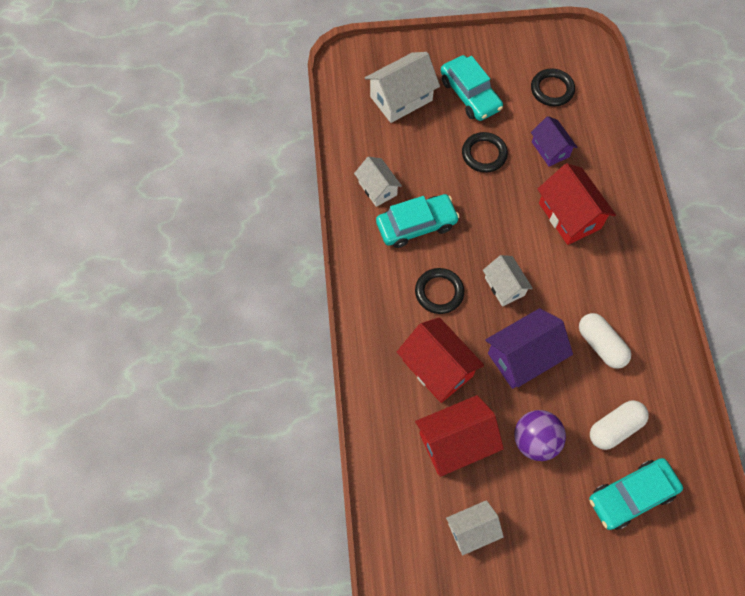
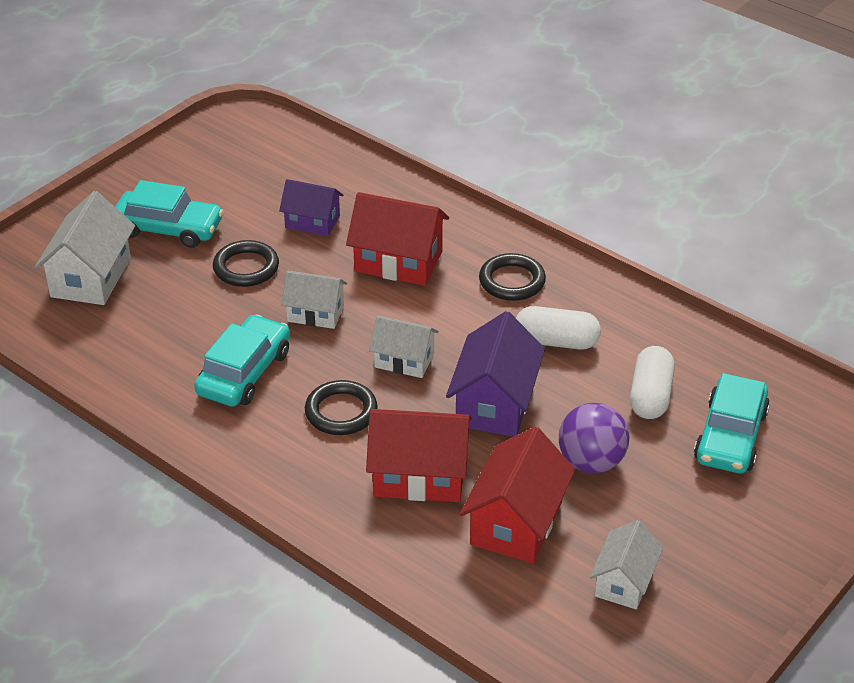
camera: 45 degrees left, 25 degrees down
(377, 188) = (159, 370): white house -> white house (315, 313)
(552, 90) = (254, 174): black ring -> black ring (512, 281)

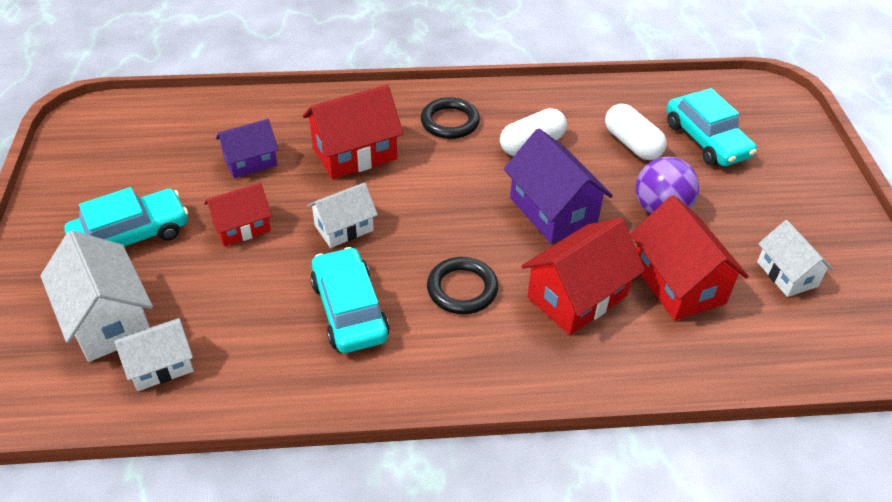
camera: 45 degrees left, 5 degrees up
(246, 268) = (242, 227): black ring -> red house
(404, 360) = (454, 221): white house -> white house (161, 365)

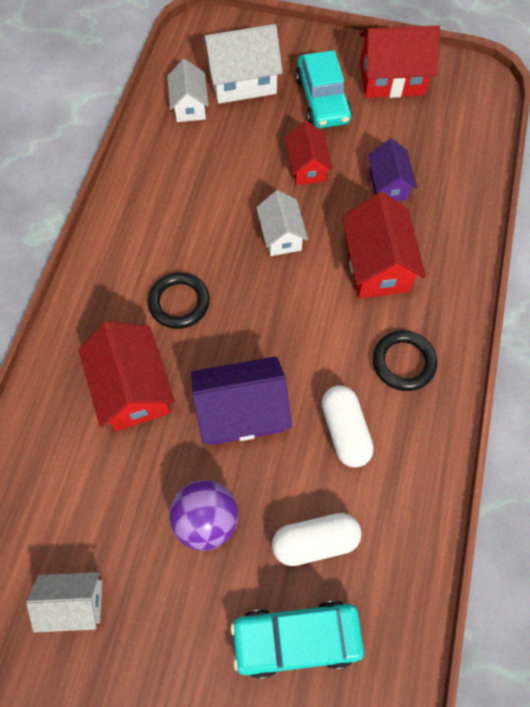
camera: 110 degrees right, 20 degrees up
(349, 310) = (191, 220): turquoise car -> none
(678, 283) = (110, 485): red house -> red house (391, 79)

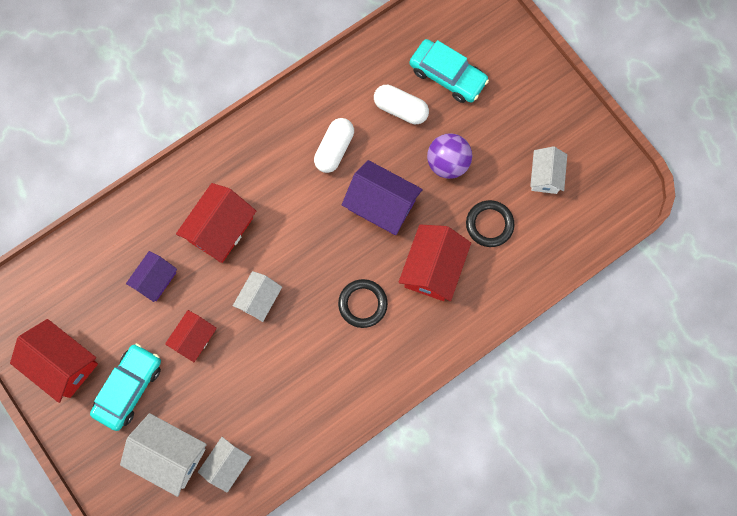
camera: 140 degrees left, 10 degrees up
(74, 602) = (545, 176): white house -> white house turned 60 degrees clockwise
(403, 362) = (265, 159): black ring -> black ring (489, 224)

